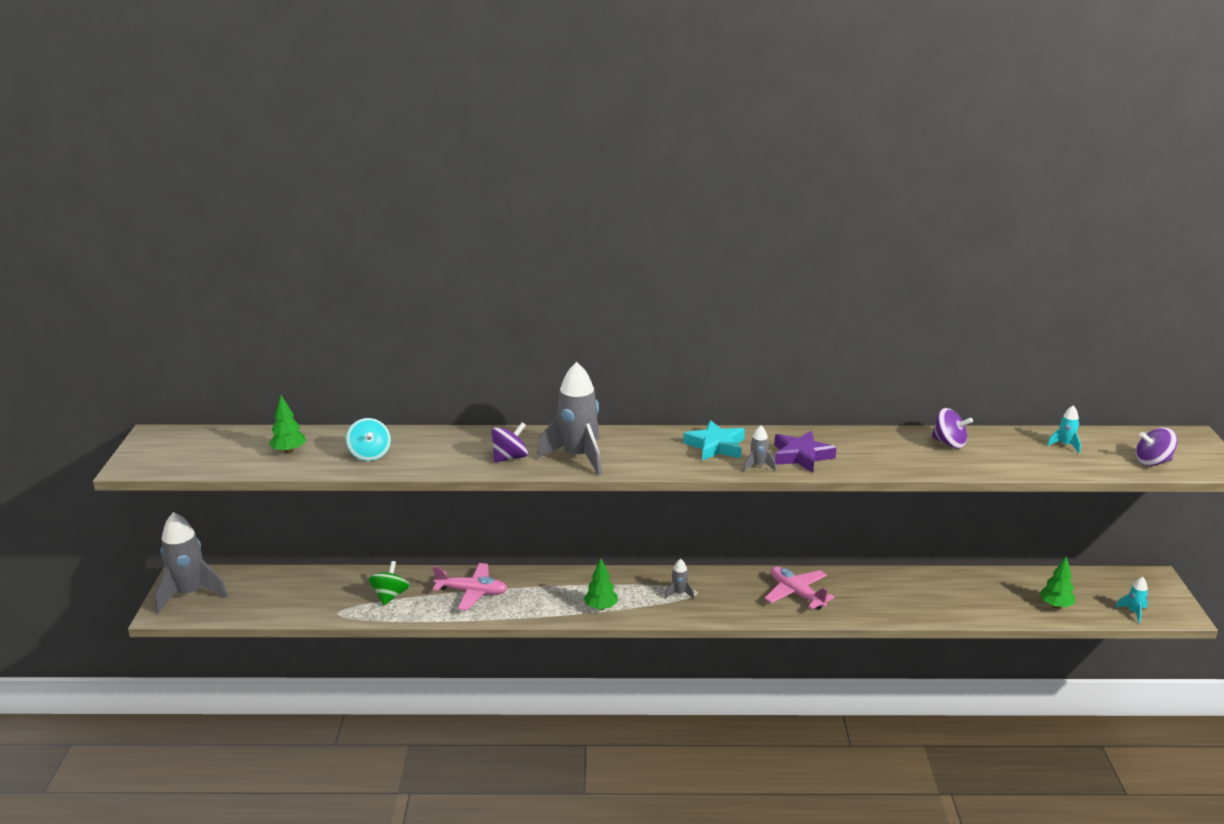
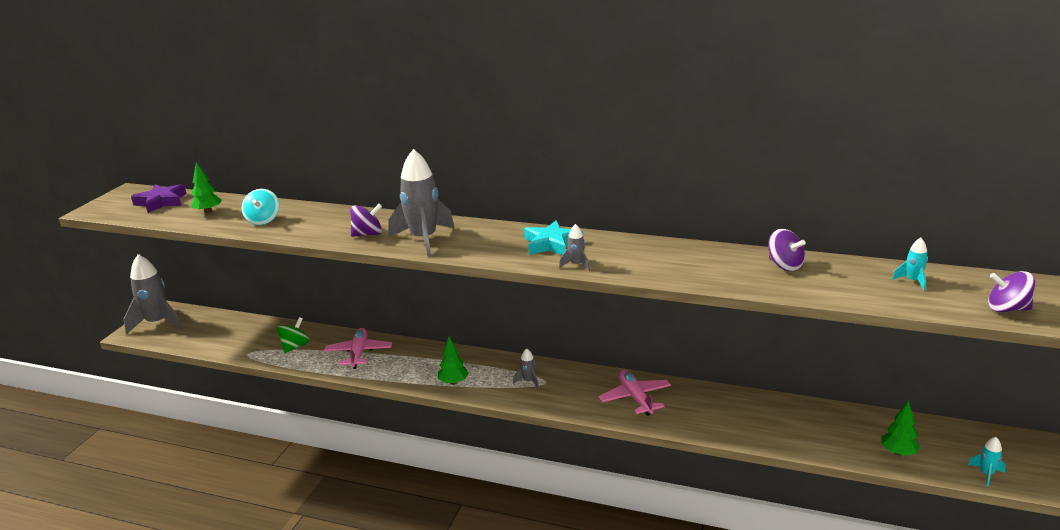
camera: 20 degrees right, 0 degrees up
(472, 592) = (359, 353): pink plane -> pink plane turned 120 degrees counterclockwise
(801, 456) = (625, 261): purple star -> purple star (161, 202)

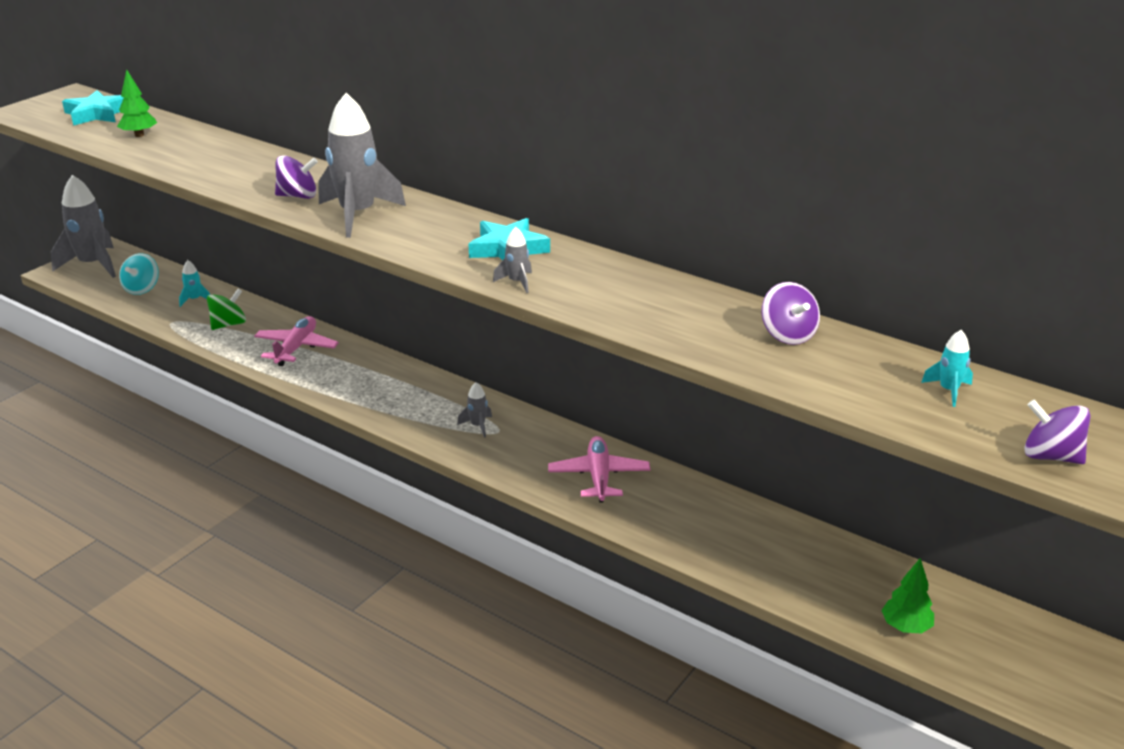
camera: 15 degrees right, 5 degrees up
(161, 202) = (97, 114): purple star -> turquoise star
(263, 220) = (192, 157): turquoise spinning top -> turquoise spinning top (142, 289)
(453, 382) = (386, 407): green tree -> none
(986, 474) = (1011, 685): turquoise rocket -> turquoise rocket (195, 299)

